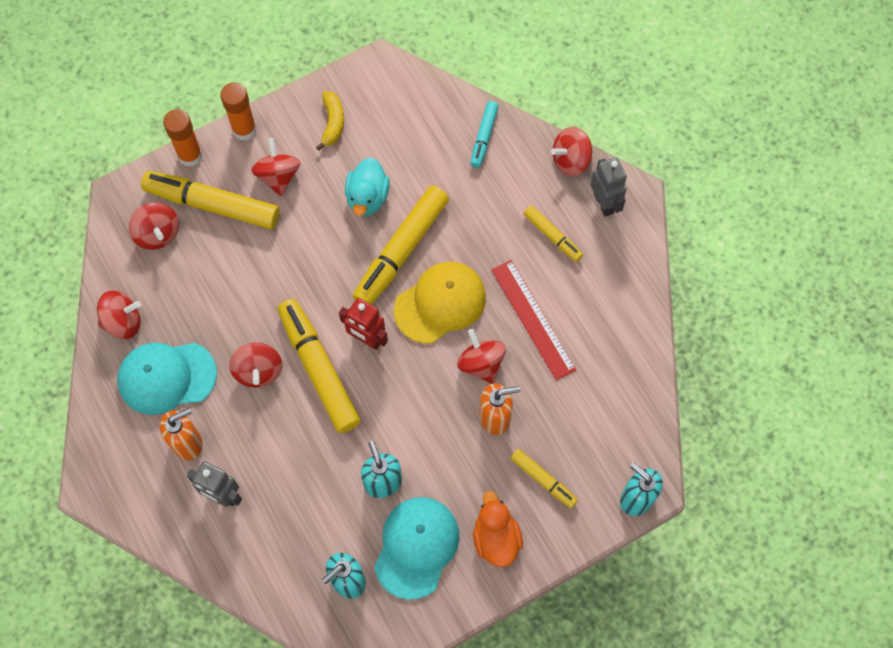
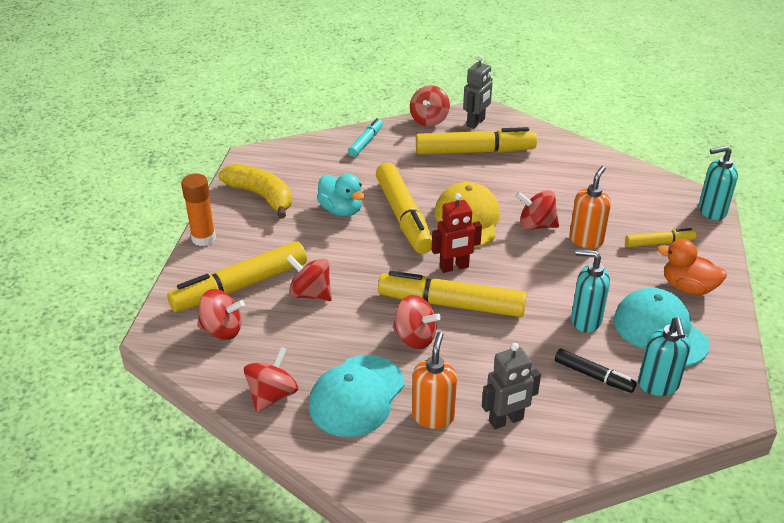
camera: 50 degrees left, 30 degrees down
(190, 155) = (182, 276): orange glue stick -> none
(278, 176) = (265, 242): red spinning top -> red spinning top (310, 294)
(320, 527) = (593, 375): none -> black marker
(332, 123) = (261, 196): yellow banana -> yellow banana, size x1.63
(484, 137) = (365, 142): turquoise marker -> turquoise marker turned 120 degrees counterclockwise
(533, 319) = (527, 187): red ruler -> none
(552, 236) = (474, 151): yellow marker -> yellow marker, size x1.91
(604, 203) = (476, 122): grey robot -> grey robot turned 105 degrees clockwise

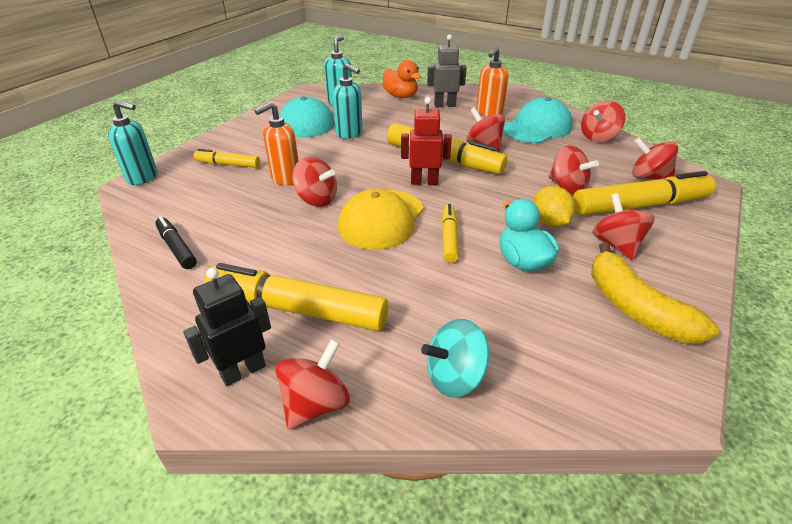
camera: 160 degrees left, 0 degrees up
(203, 238) = (701, 263): orange glue stick -> none
(268, 240) = (616, 245): none -> red spinning top
(324, 249) = (549, 222): none -> yellow lemon
(365, 142) = (455, 377): turquoise marker -> turquoise spinning top
(403, 216) = (449, 238): yellow marker -> yellow marker, size x0.52
(476, 122) = (243, 371): grey robot -> black robot
(593, 375) = (374, 111): black marker -> black marker (177, 248)
(688, 287) = (252, 136): orange duck -> orange duck (400, 96)

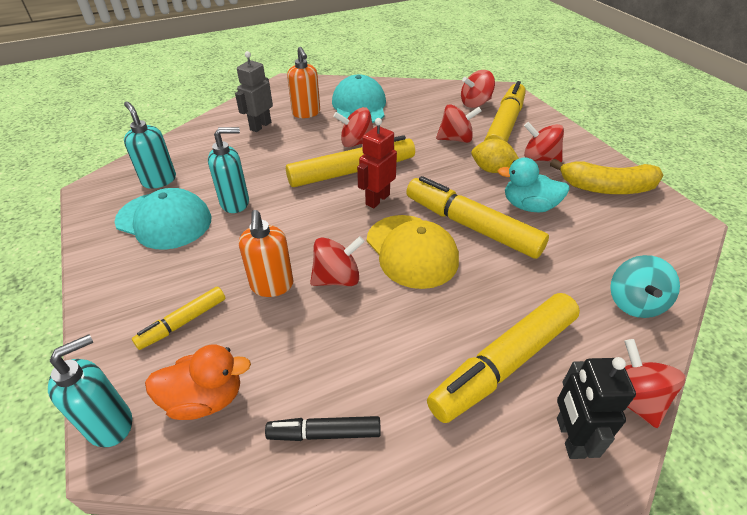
camera: 55 degrees left, 5 degrees up
(400, 96) = (205, 139): orange duck -> orange duck (205, 399)
(449, 238) = (472, 226): yellow marker -> yellow marker, size x1.91
(598, 137) = (404, 91): red spinning top -> none

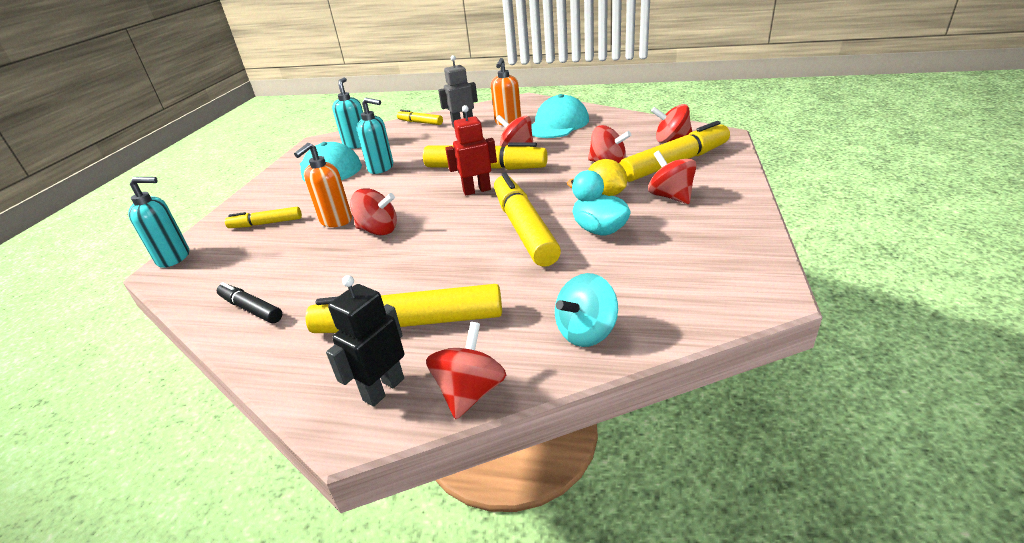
camera: 40 degrees right, 10 degrees down
(204, 133) = (420, 122): none -> yellow marker
(205, 399) = (224, 265): orange duck -> none
(411, 251) = (452, 230): yellow cap -> none
(606, 188) = (709, 238): yellow banana -> none

